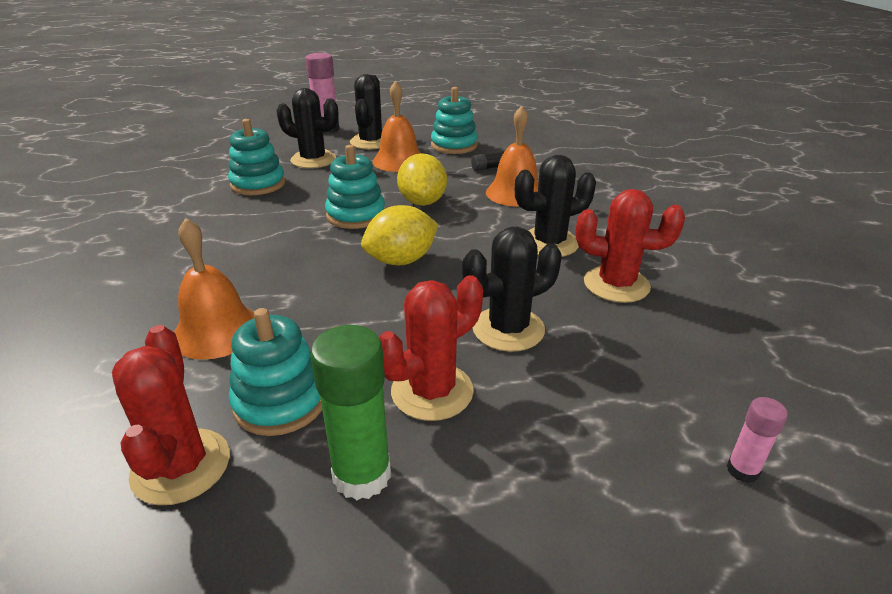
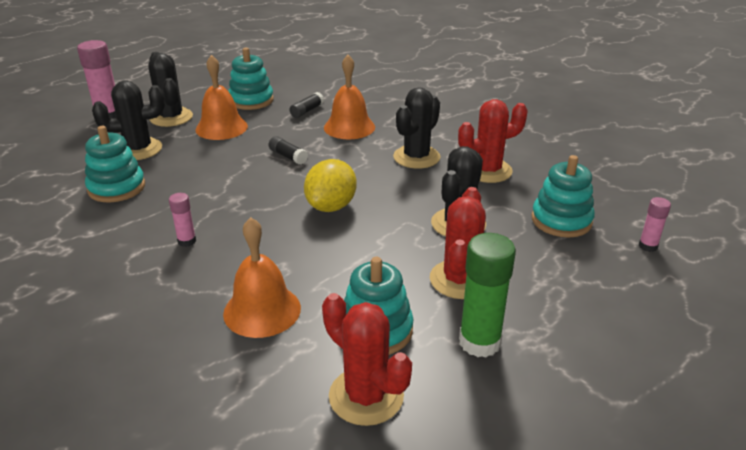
camera: 35 degrees left, 0 degrees up
(246, 245) = (187, 241): none -> pink glue stick
(356, 215) = (248, 185): turquoise stacking toy -> turquoise stacking toy (561, 220)
(422, 202) = (288, 156): yellow lemon -> black glue stick

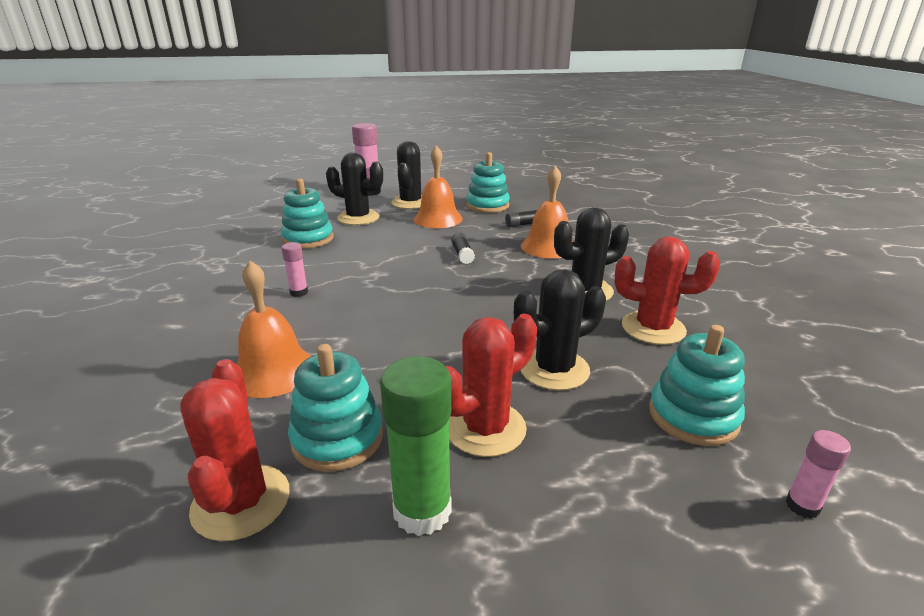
camera: 35 degrees right, 5 degrees down
(331, 206) = (446, 306): yellow lemon -> none

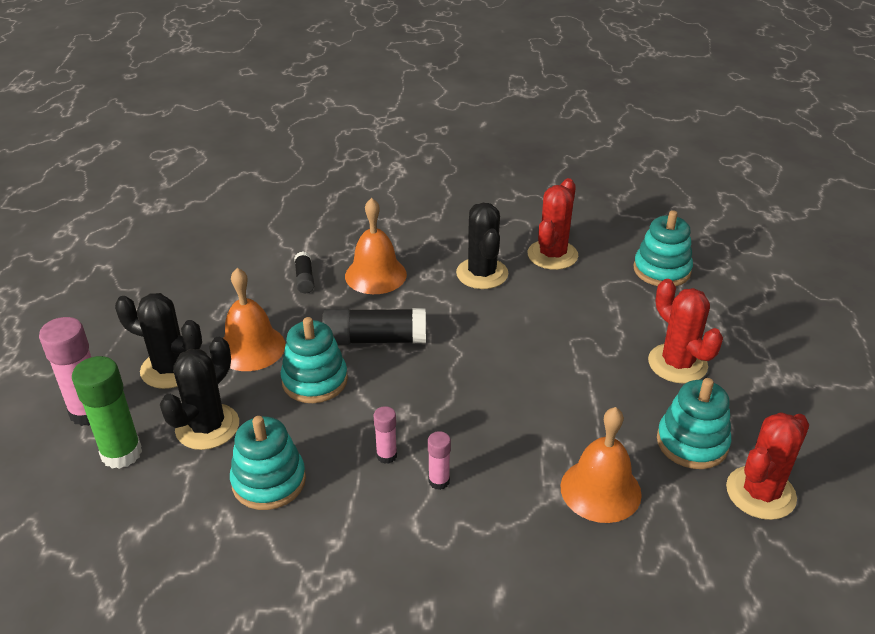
camera: 80 degrees left, 10 degrees up
(241, 502) = (760, 493): red cactus -> red cactus turned 45 degrees counterclockwise
(422, 511) = (756, 402): green glue stick -> green glue stick (121, 453)
(462, 254) = (375, 339): black glue stick -> black glue stick, size x1.91
(487, 205) = (224, 298): turquoise stacking toy -> turquoise stacking toy (315, 380)
(554, 369) = (606, 317): black cactus -> none
(802, 506) = (734, 259): pink glue stick -> pink glue stick (386, 455)

